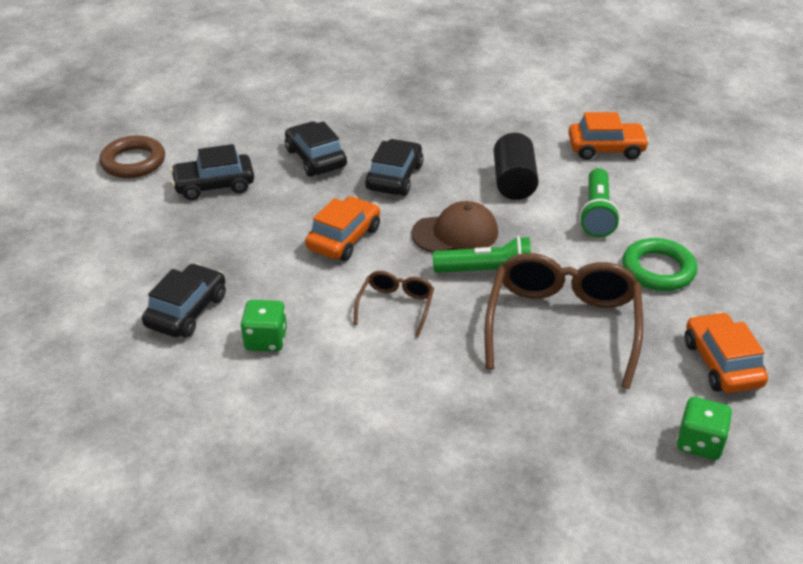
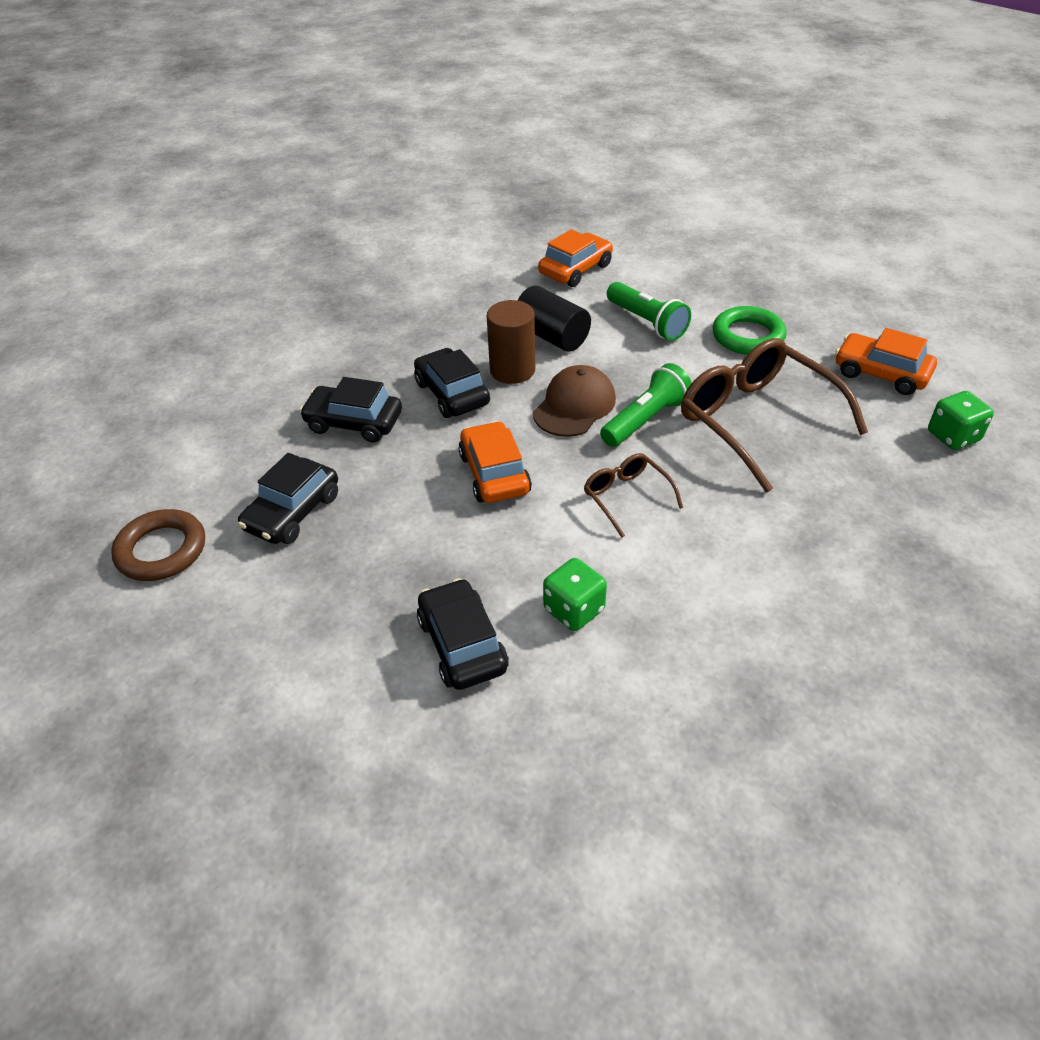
camera: 45 degrees left, 5 degrees up
(453, 187) = (512, 370): none -> brown cylinder

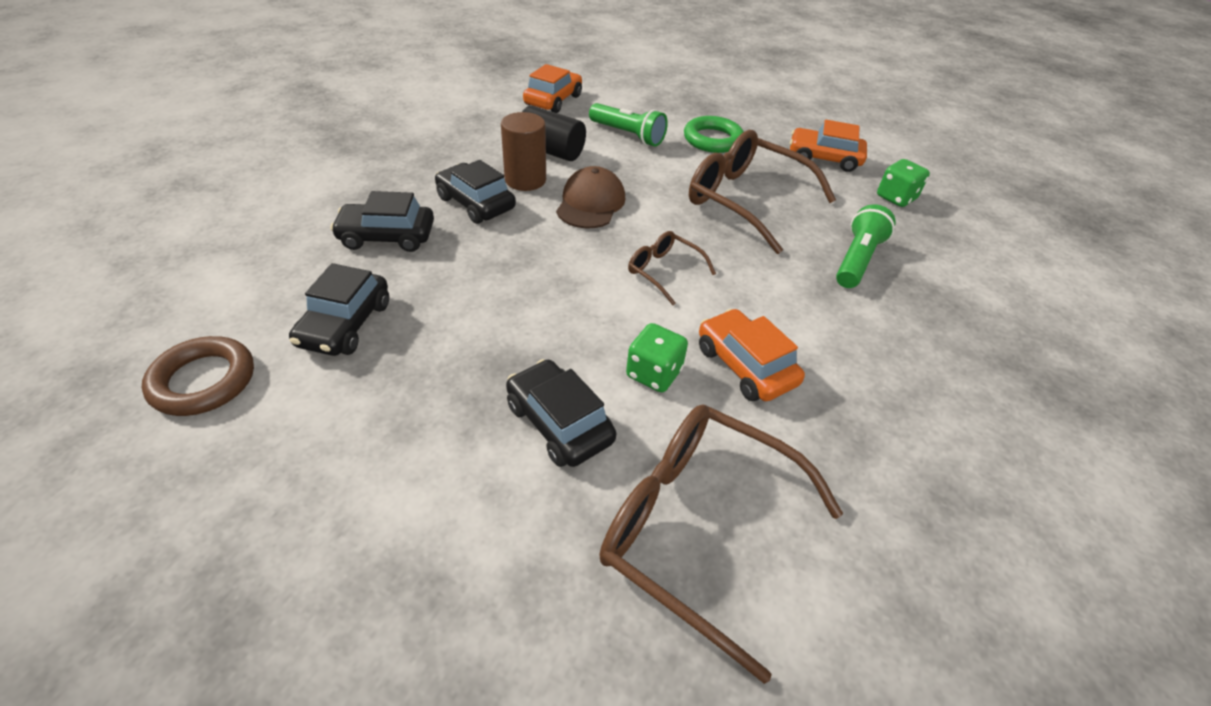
camera: 20 degrees left, 0 degrees up
(494, 473) = (538, 266): orange car -> orange car (745, 365)
(560, 772) = (697, 528): none -> brown glasses
(645, 420) = (655, 208): green flashlight -> green flashlight (857, 260)

